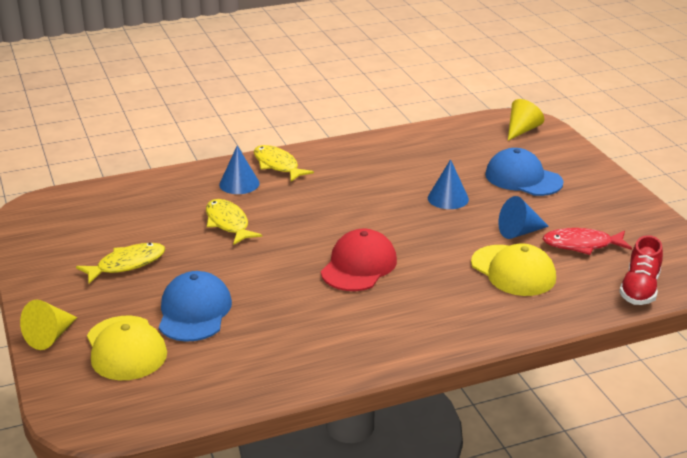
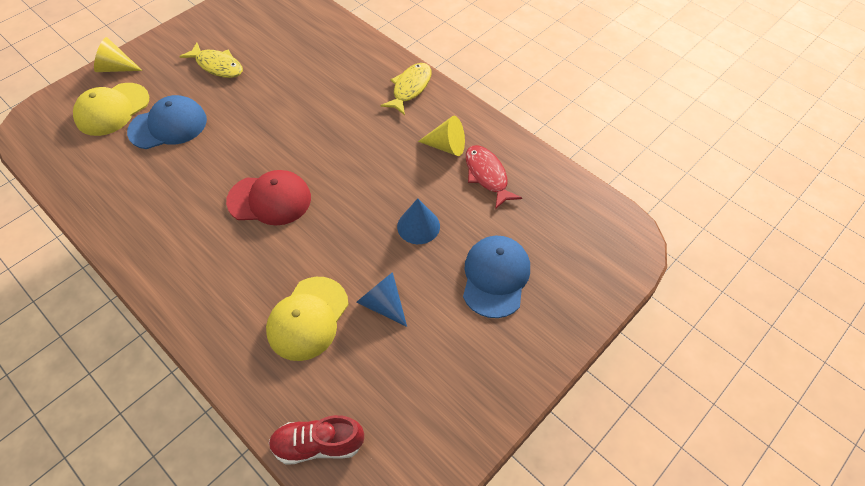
camera: 65 degrees right, 25 degrees up
(228, 223) = (299, 95): yellow fish -> none
(239, 184) = (365, 77): blue cone -> none
(522, 130) = (605, 246): yellow cone -> yellow cone (446, 146)
(582, 245) = (384, 367): red fish -> red fish (487, 175)

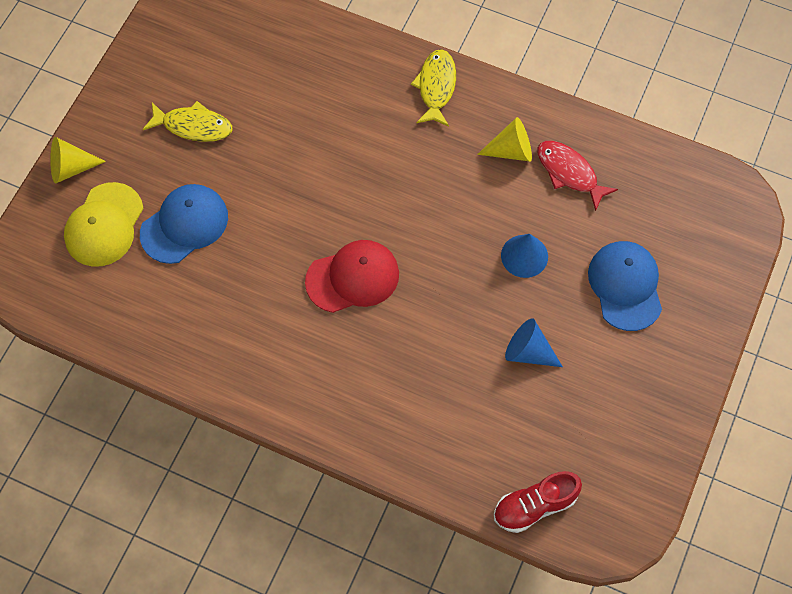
camera: 20 degrees left, 10 degrees up
(308, 318) = (462, 392): yellow cap -> none

